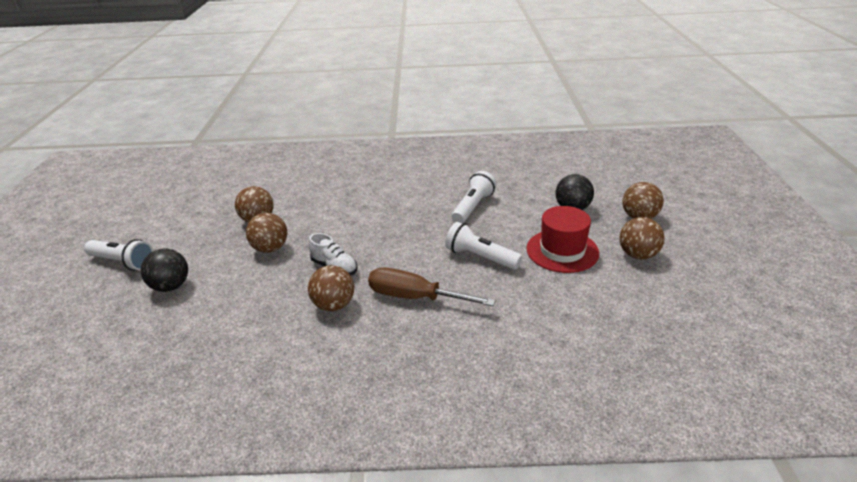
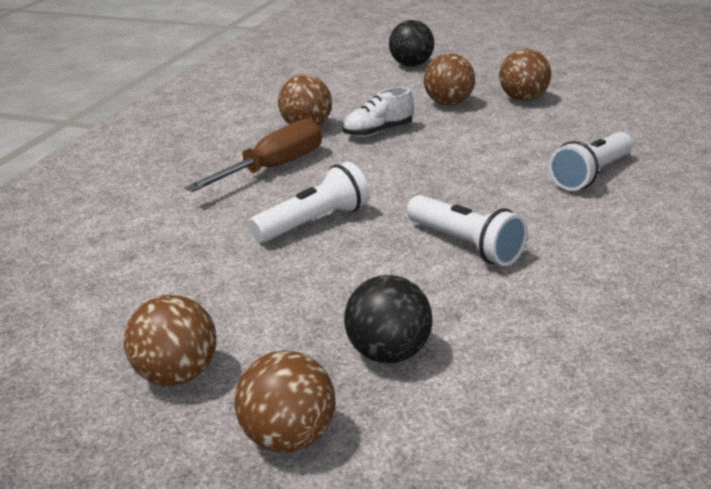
camera: 110 degrees right, 5 degrees down
(123, 262) = (472, 48): white flashlight -> white flashlight (591, 175)
(562, 251) = (265, 296): red hat -> none

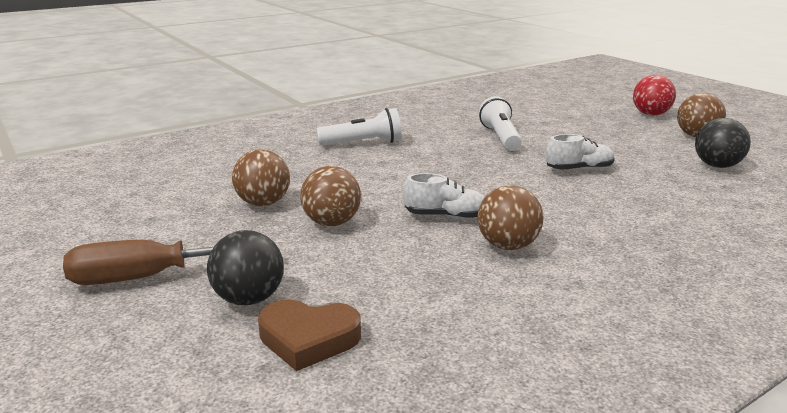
camera: 145 degrees left, 5 degrees down
(273, 168) = (579, 214): brown screwdriver -> brown screwdriver (150, 277)
(288, 438) = (650, 114): brown ball -> red ball
(314, 222) = (579, 169): white flashlight -> white shoe
(354, 64) = (308, 339): none -> brown heart
(388, 354) = (589, 120): black ball -> black ball (717, 166)

